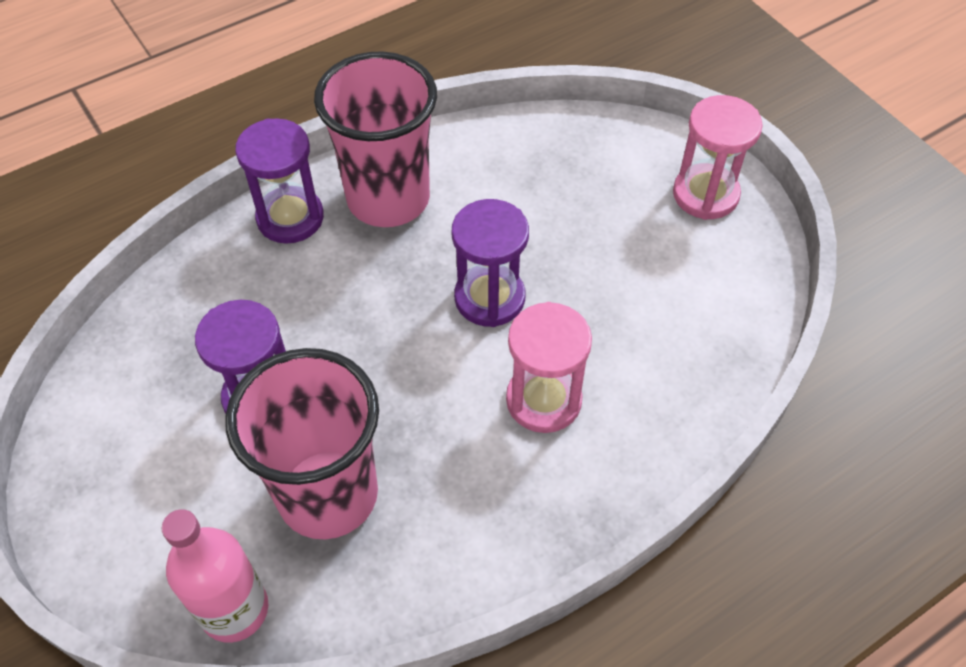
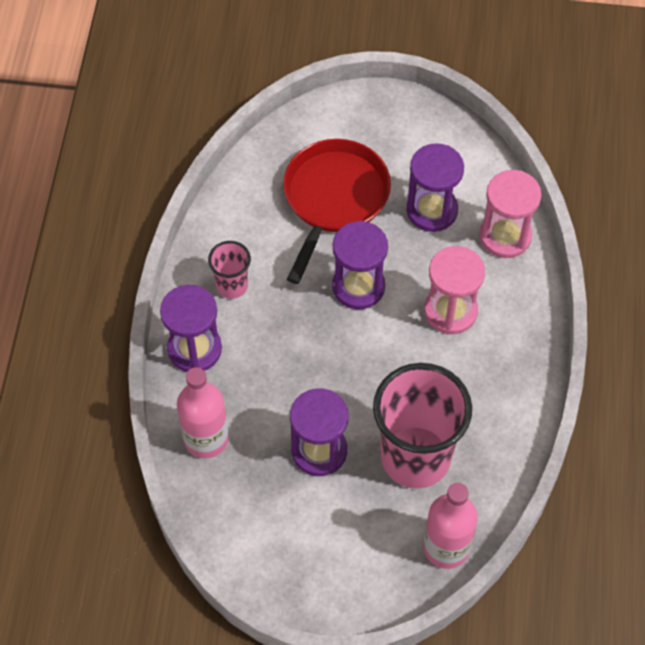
camera: 50 degrees left, 5 degrees up
(195, 293) = (206, 439): none -> pink bottle
(388, 199) = (232, 286): pink cup -> pink cup, size x0.48
(570, 210) = (334, 199): none -> red pan
(647, 298) = (432, 210): none -> purple hourglass
(705, 194) = (389, 124): pink hourglass -> pink hourglass (505, 236)

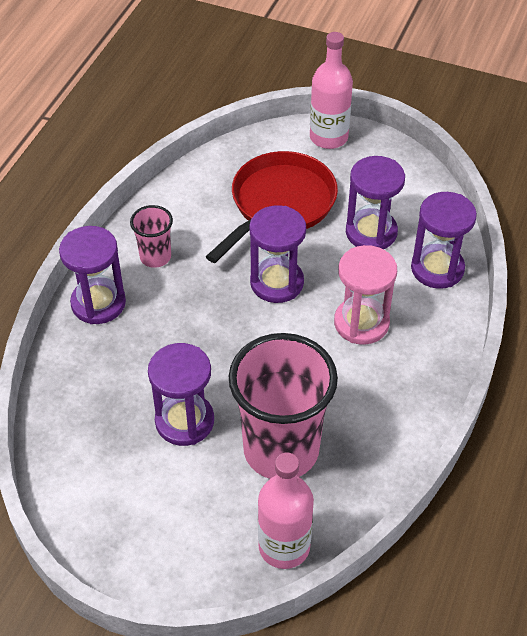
camera: 15 degrees right, 10 degrees down
(206, 439) = (77, 384): pink bottle -> pink bottle (328, 137)
(505, 236) = (437, 269): pink hourglass -> purple hourglass

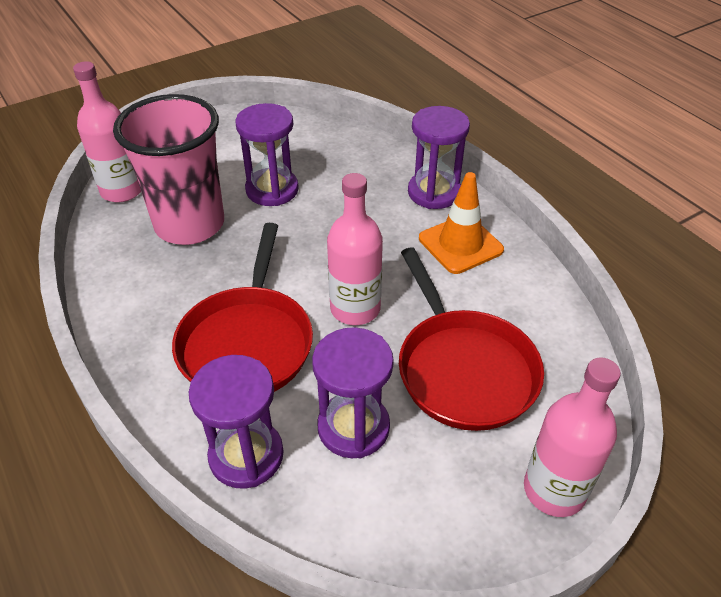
camera: 125 degrees right, 5 degrees down
(155, 257) = (460, 244): pink cup -> orange traffic cone
(277, 282) = (355, 308): purple hourglass -> pink bottle
(361, 323) = (247, 342): pink hourglass -> red pan

